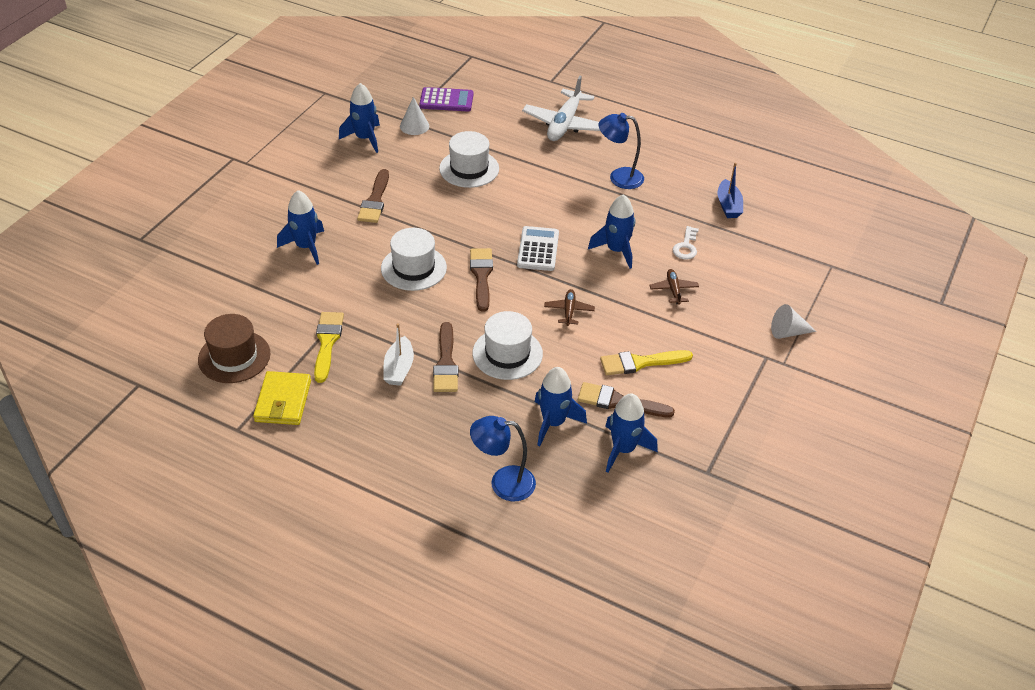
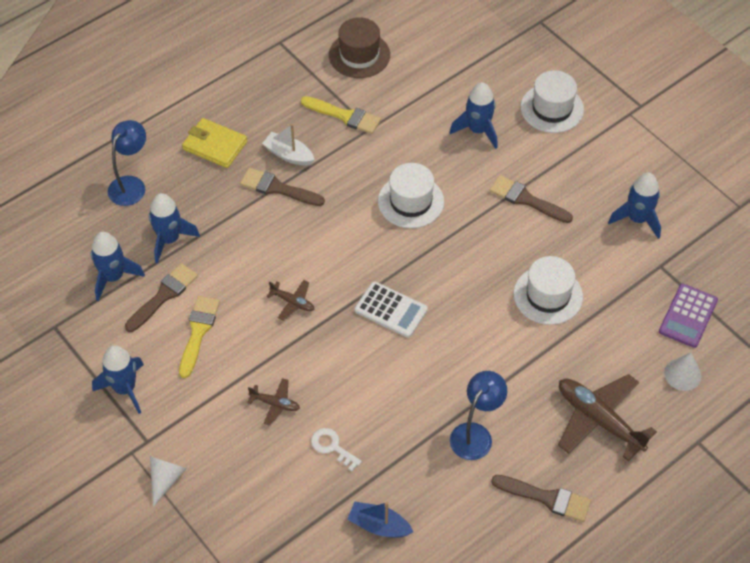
camera: 115 degrees right, 10 degrees up
(283, 401) = (293, 74): yellow wallet -> yellow wallet (215, 145)
(414, 126) = (646, 270): white cone -> white cone (682, 374)
(481, 276) = (374, 250): brown brush -> brown brush (546, 498)
(507, 354) = (264, 235): white hat -> white hat (552, 108)
(564, 124) = (599, 420): white plane -> brown plane
(616, 250) = (357, 378): blue rocket -> blue rocket (125, 389)

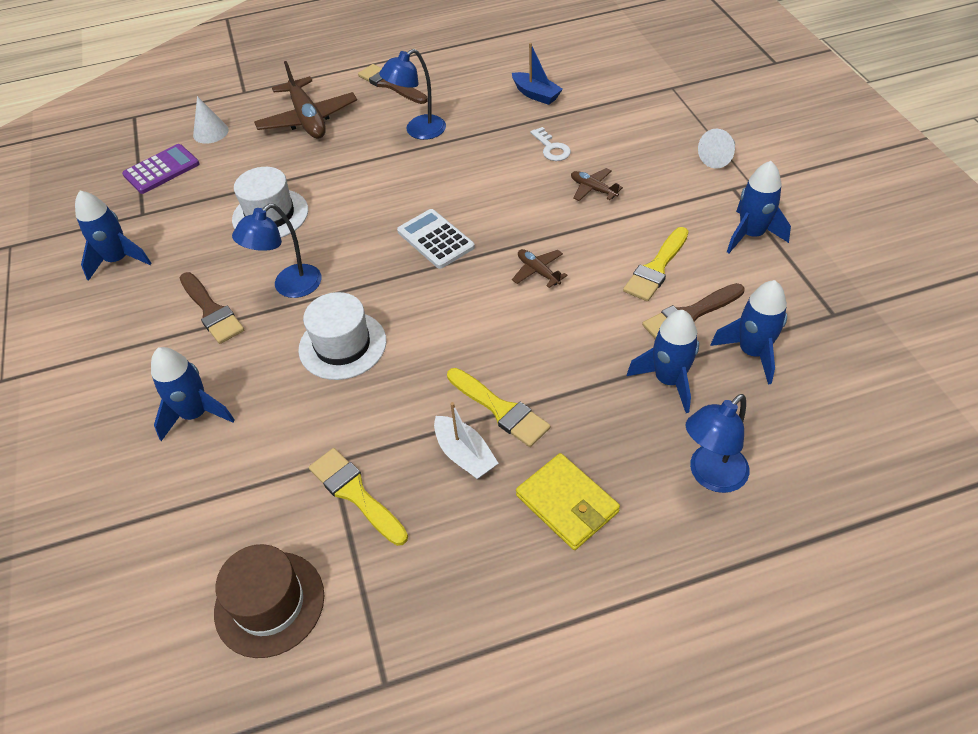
camera: 155 degrees left, 5 degrees down
(277, 188) = (500, 409): brown brush -> yellow brush
(482, 234) = (289, 287): none -> blue lamp
(552, 108) = (81, 416): white hat -> none

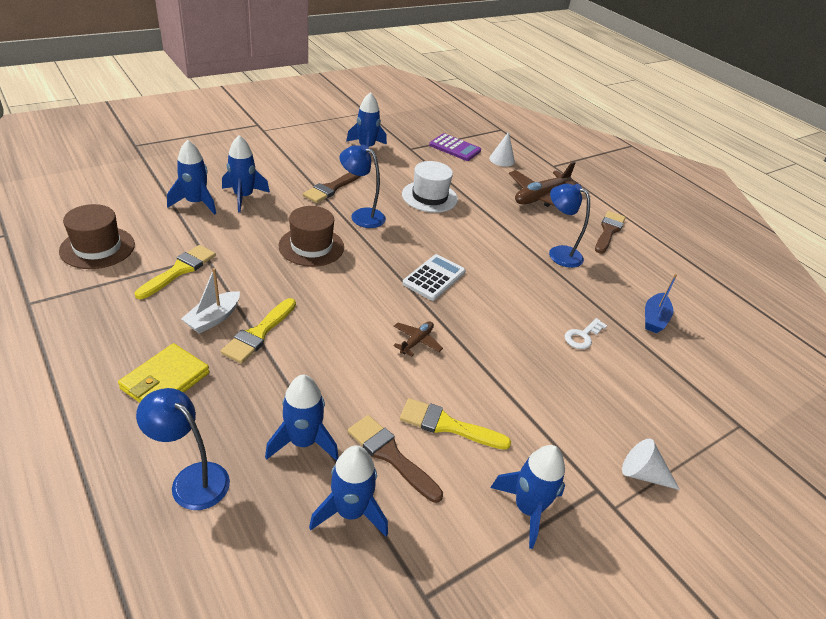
camera: 65 degrees right, 10 degrees down
(190, 475) = (196, 203): none -> blue rocket
(342, 345) = (311, 246): white hat -> brown hat
(593, 189) = (539, 370): brown plane -> none

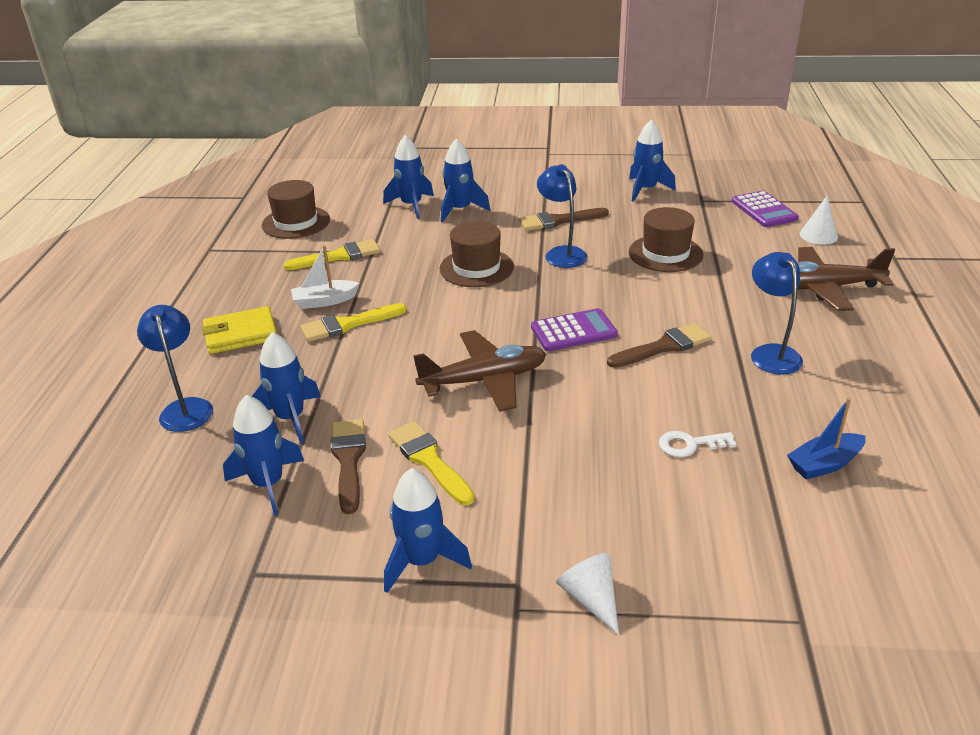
camera: 45 degrees right, 5 degrees down
(416, 341) = (484, 380): brown plane -> brown plane, size x2.03
(429, 197) = (665, 253): white hat -> brown hat
(434, 278) = (573, 331): white calculator -> purple calculator
(608, 231) = (885, 350): brown brush -> brown brush (663, 347)

